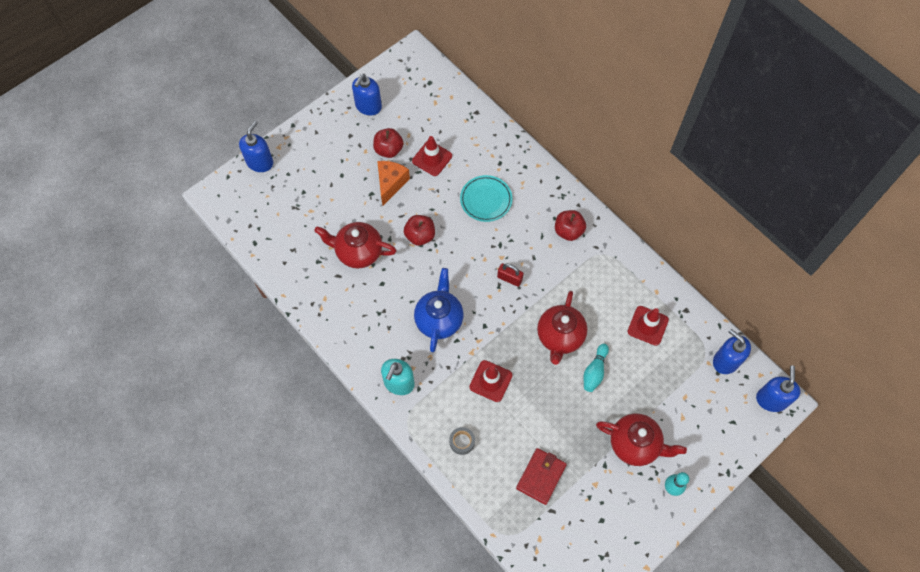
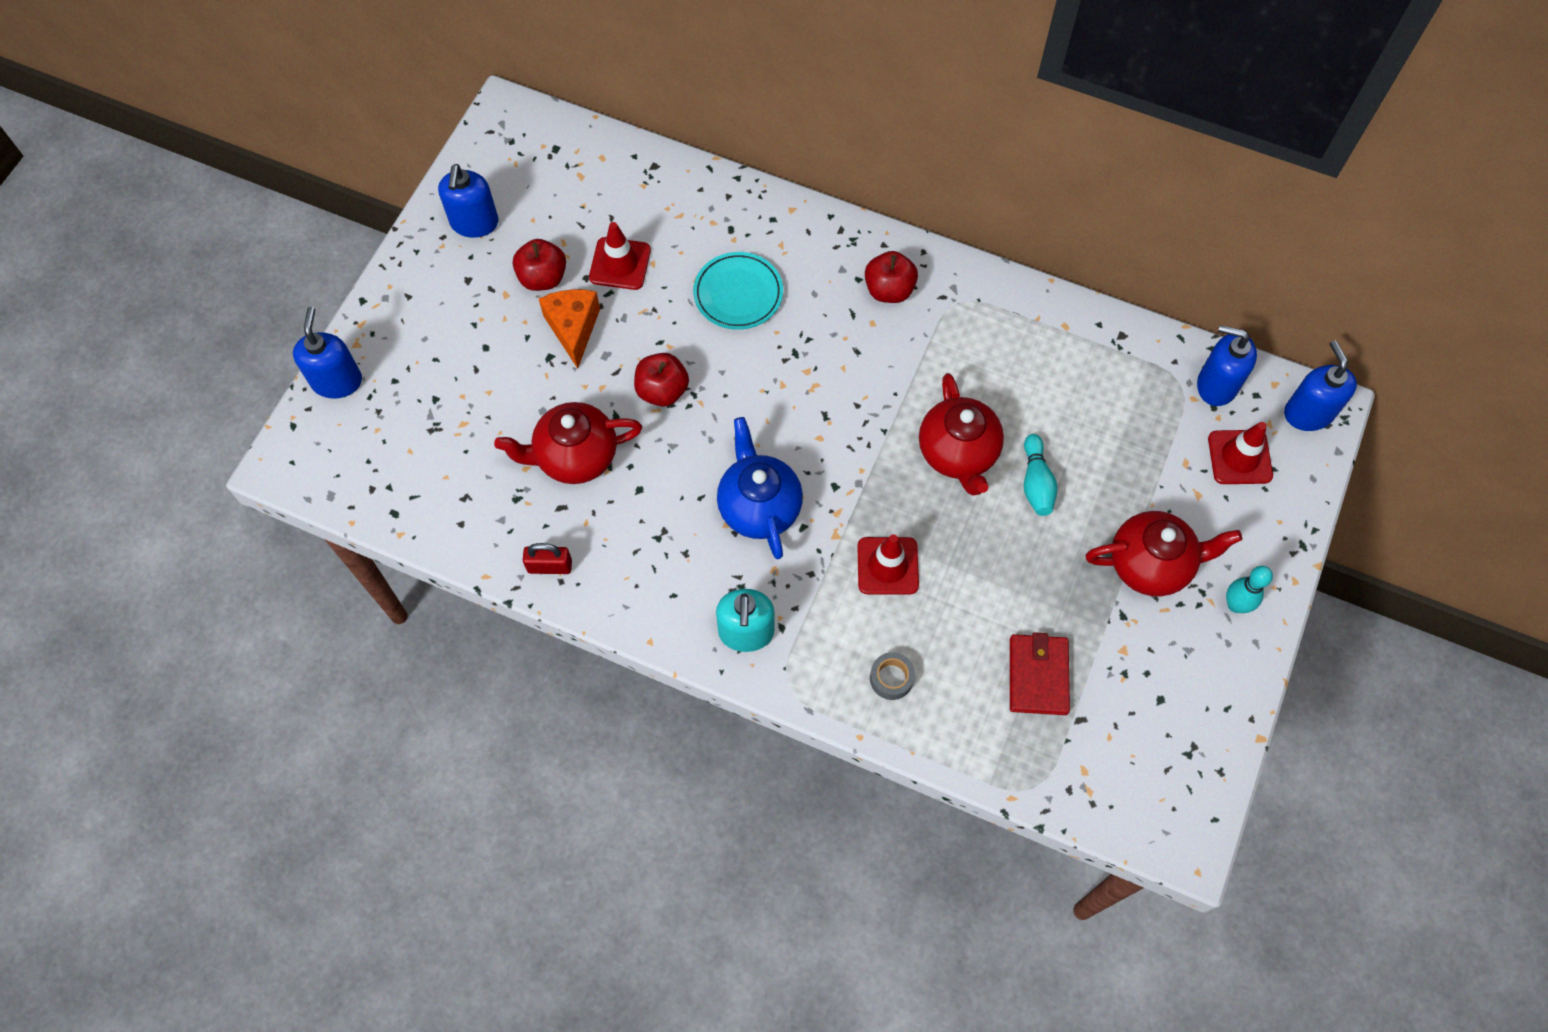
camera: 25 degrees left, 0 degrees up
(509, 278) = (836, 398): red padlock -> red padlock (550, 566)
(647, 325) = (1078, 381): red traffic cone -> red traffic cone (1239, 457)

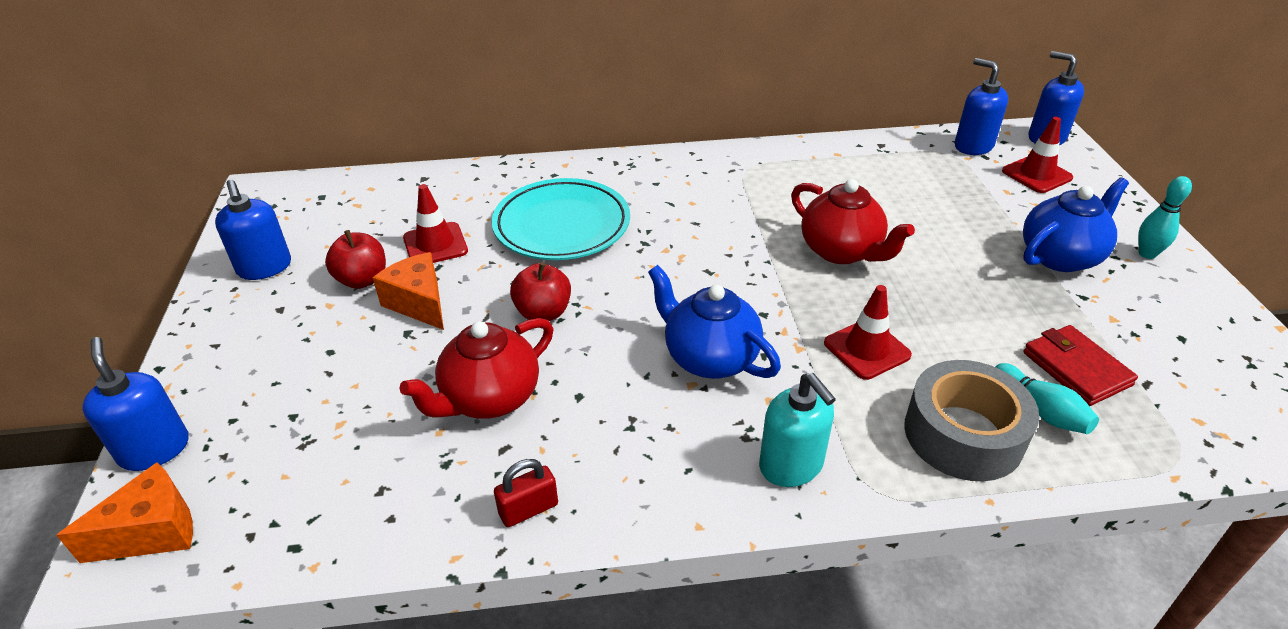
camera: 30 degrees left, 25 degrees down
(316, 452) = (152, 531): none -> orange cheese
(738, 294) = (562, 225): turquoise plate -> turquoise plate, size x1.53
(889, 290) = (686, 180): red apple -> none
(891, 678) = (963, 434): grey tape -> grey tape, size x2.24
(1036, 483) = (920, 244): turquoise bowling pin -> turquoise bowling pin (1041, 410)
(1151, 564) = (1060, 256): red teapot -> blue teapot
(1216, 385) = (973, 146): blue soap dispenser -> blue soap dispenser turned 60 degrees clockwise

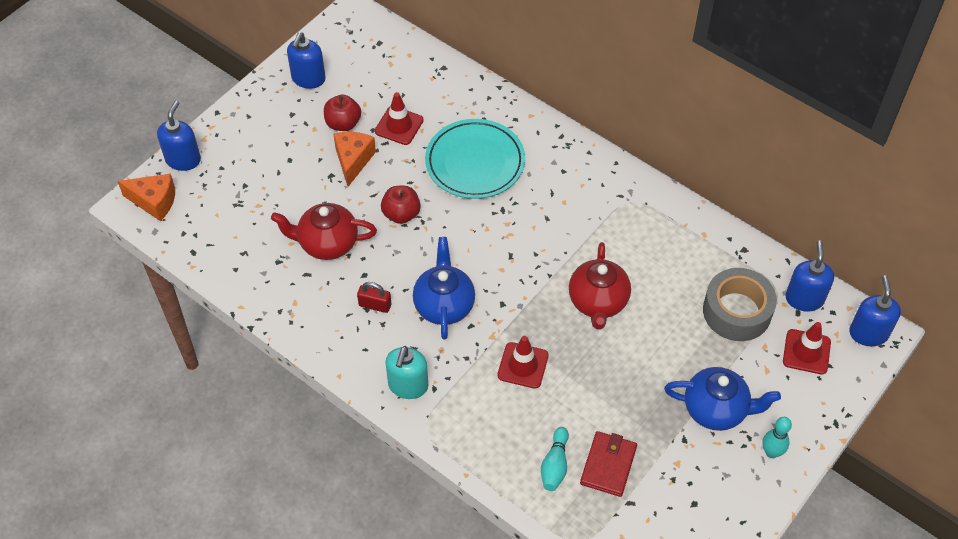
camera: 45 degrees right, 15 degrees up
(528, 509) = (286, 310): red padlock -> red padlock (375, 305)
(963, 434) = (501, 441): grey tape -> grey tape (737, 311)

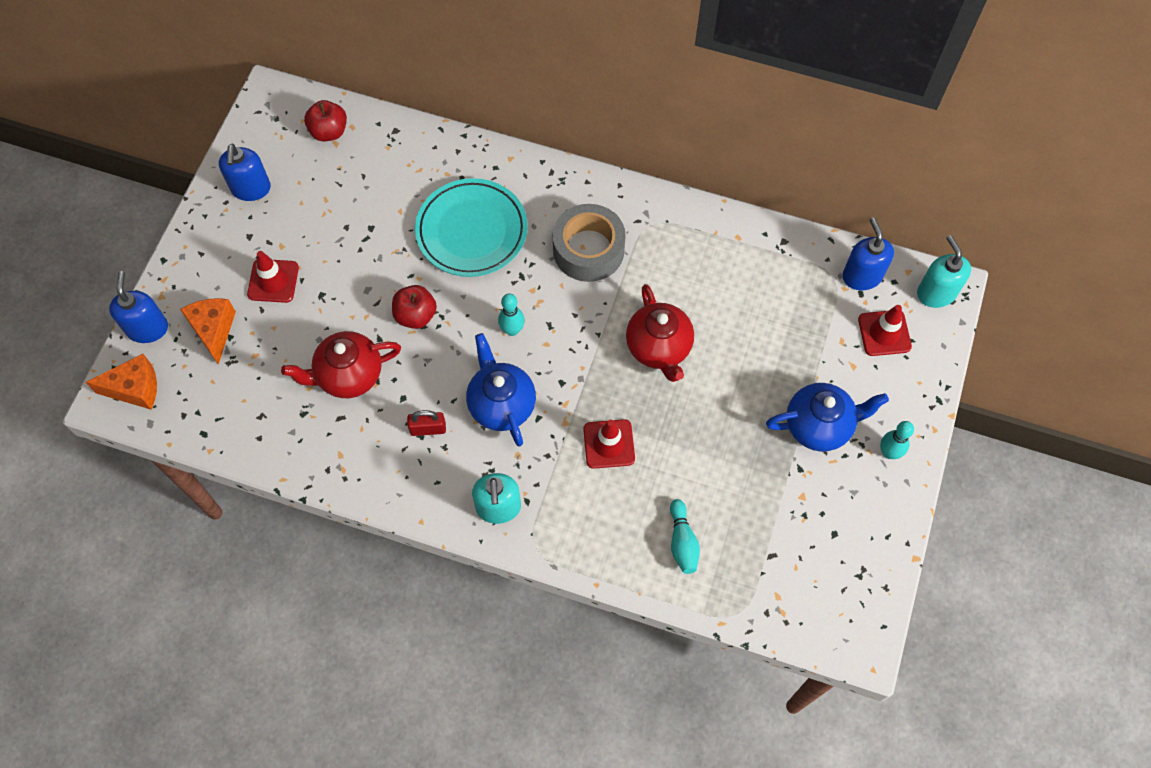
camera: 20 degrees left, 10 degrees up
(343, 123) = (311, 230): red apple -> red apple (329, 131)
(353, 161) = (339, 270): orange cheese -> orange cheese (213, 330)
(399, 126) = (373, 213): red traffic cone -> red traffic cone (273, 281)
(477, 249) = (512, 330): none -> turquoise bowling pin
(608, 465) = (735, 523): red wallet -> none
(737, 311) = (801, 312): grey tape -> grey tape (588, 250)
(868, 333) = (936, 293): blue soap dispenser -> turquoise soap dispenser

